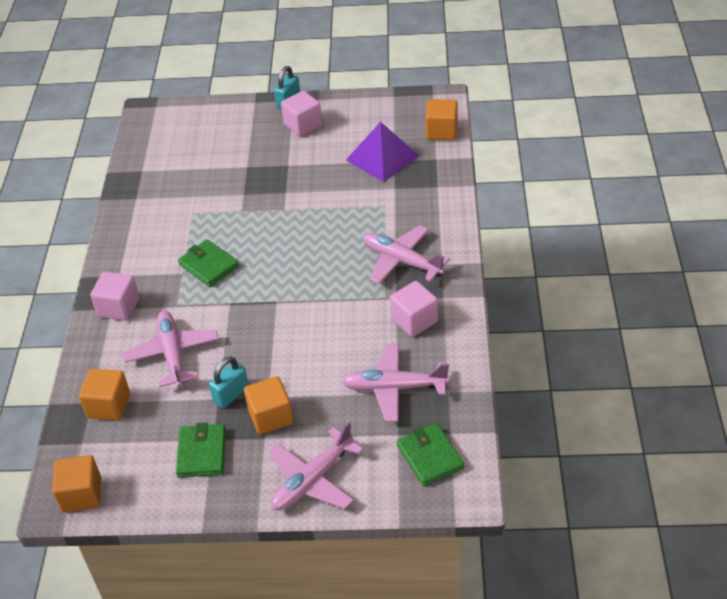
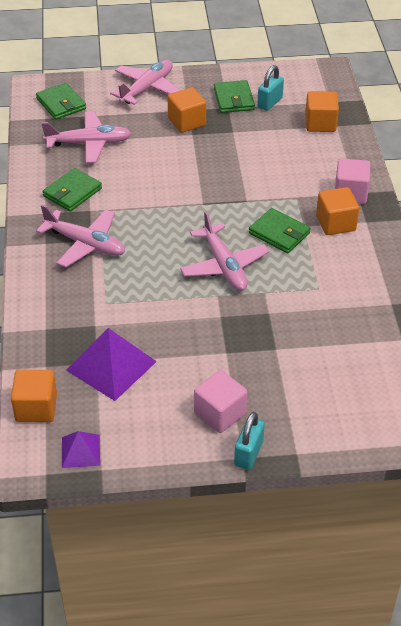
camera: 170 degrees right, 0 degrees up
(81, 494) = (312, 75): orange cube -> orange cube (335, 223)
(173, 354) = (283, 160): pink plane -> pink plane (224, 266)
(231, 394) = (223, 134): turquoise padlock -> turquoise padlock (270, 103)
(408, 105) = (80, 451): none -> purple pyramid
(414, 320) = (72, 192): pink cube -> green wallet

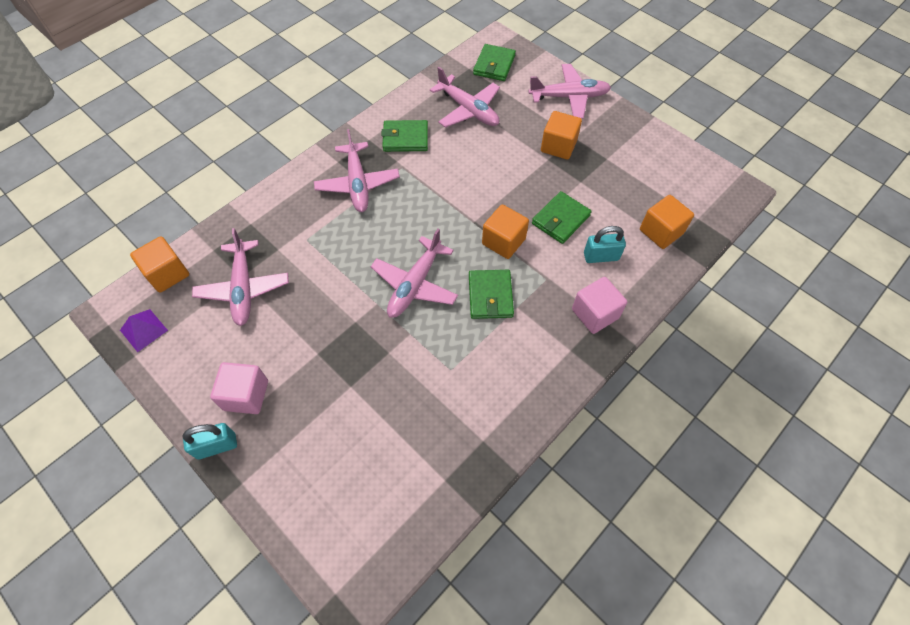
camera: 50 degrees right, 15 degrees up
(111, 366) = (243, 288): purple pyramid -> pink plane
(234, 99) = (621, 155): green wallet -> green wallet (560, 219)
(270, 103) = (645, 180): turquoise padlock -> turquoise padlock (601, 256)
(335, 223) = (544, 328): orange cube -> orange cube (503, 241)

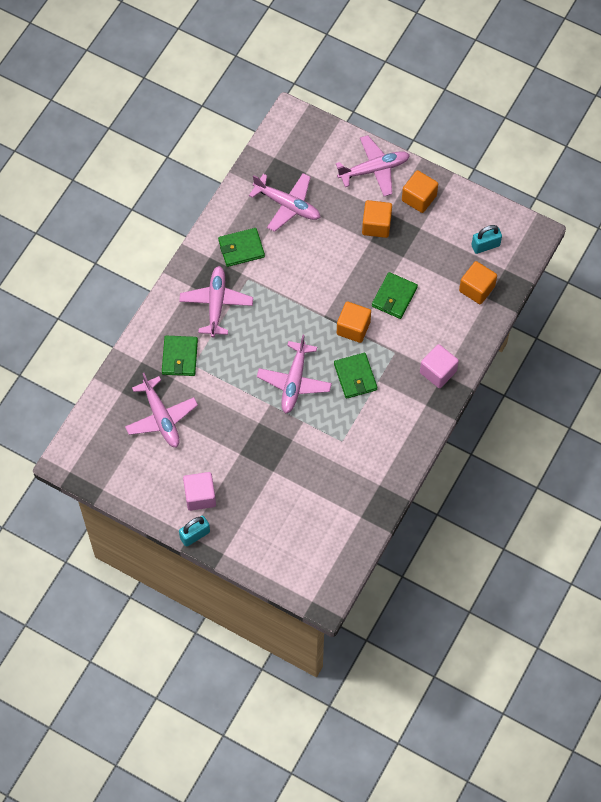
camera: 15 degrees left, 5 degrees up
(143, 330) = (99, 469): purple pyramid -> none
(167, 274) = (95, 421): orange cube -> orange cube (419, 198)
(358, 184) = (216, 304): pink plane -> pink plane turned 150 degrees counterclockwise
(494, 65) = (296, 148): green wallet -> green wallet (180, 357)
(601, 256) = (433, 322): turquoise padlock -> turquoise padlock (485, 245)

